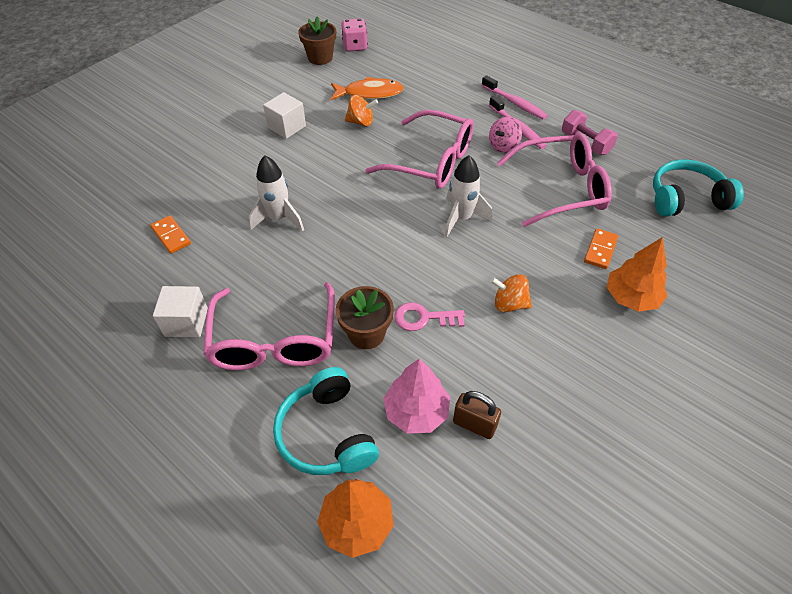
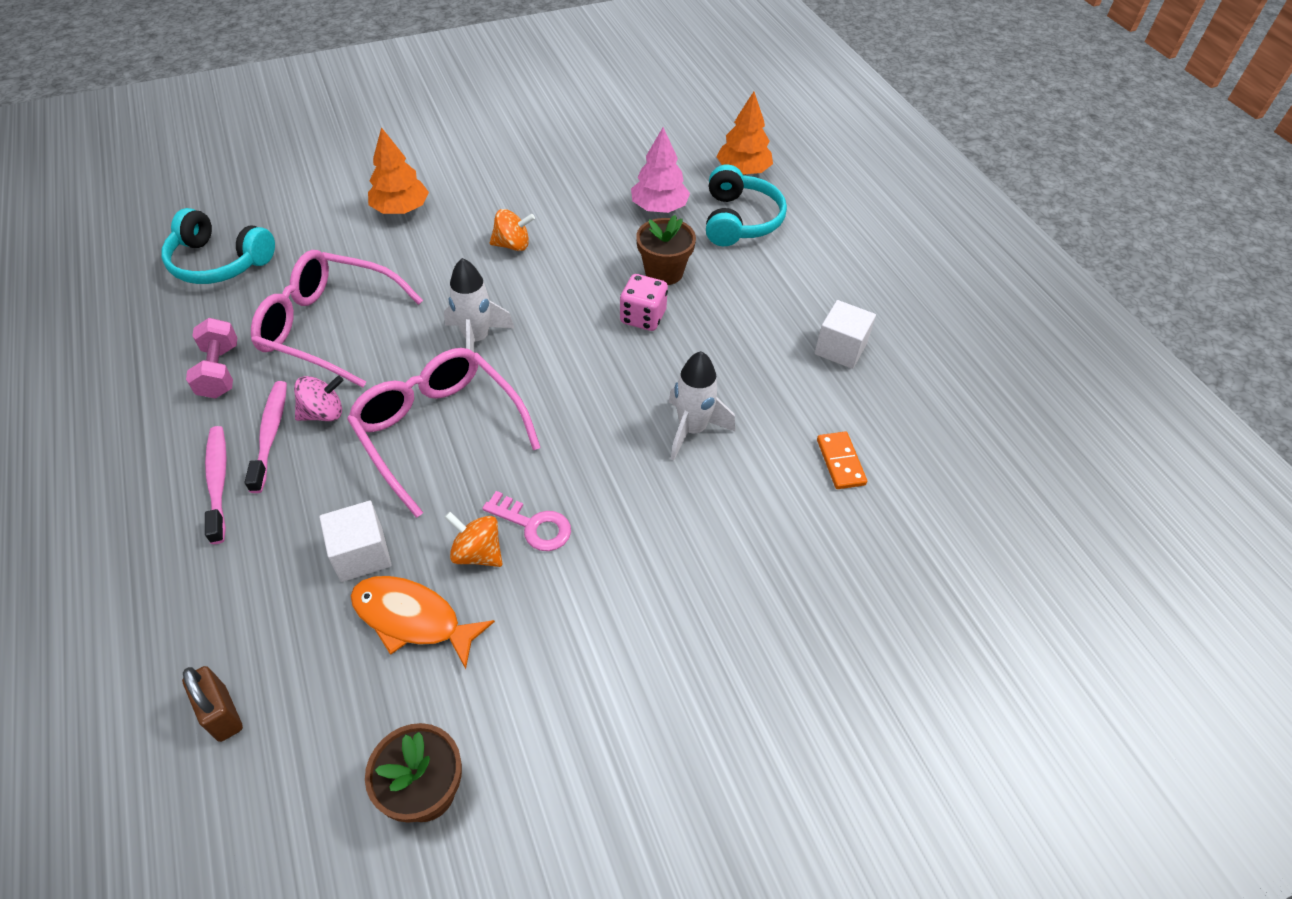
camera: 155 degrees left, 0 degrees up
(274, 341) = (755, 299): pink glasses -> none
(287, 127) = (601, 600): white cube -> white cube (361, 554)
(355, 46) = (326, 799): pink dice -> pink dice (643, 317)
(423, 318) = (601, 264): pink key -> pink key (533, 525)
(474, 424) = (620, 185): brown padlock -> brown padlock (222, 713)
(509, 304) = (513, 245): orange spinning top -> orange spinning top turned 45 degrees counterclockwise
(600, 250) = (375, 253): orange domino -> none

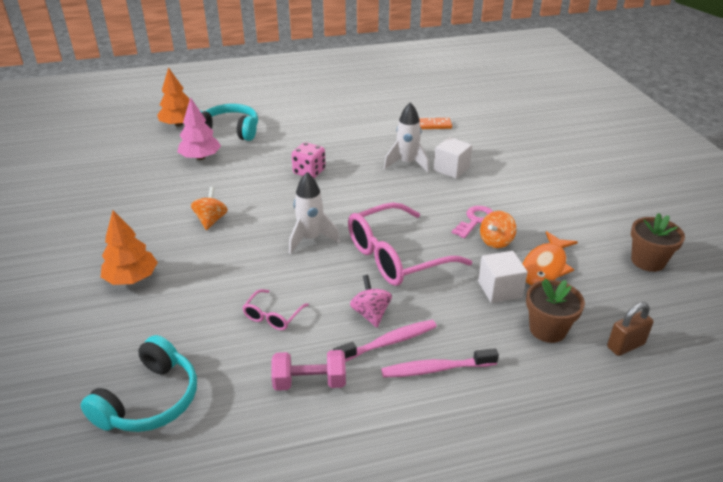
camera: 80 degrees left, 15 degrees down
(270, 434) = (389, 342): pink toothbrush -> pink toothbrush turned 150 degrees clockwise
(328, 327) = (272, 316): pink glasses -> pink glasses, size x0.46
(664, 272) = (269, 161): brown flower pot -> brown flower pot (547, 329)
(840, 349) = (354, 115): white cube -> white cube (451, 169)

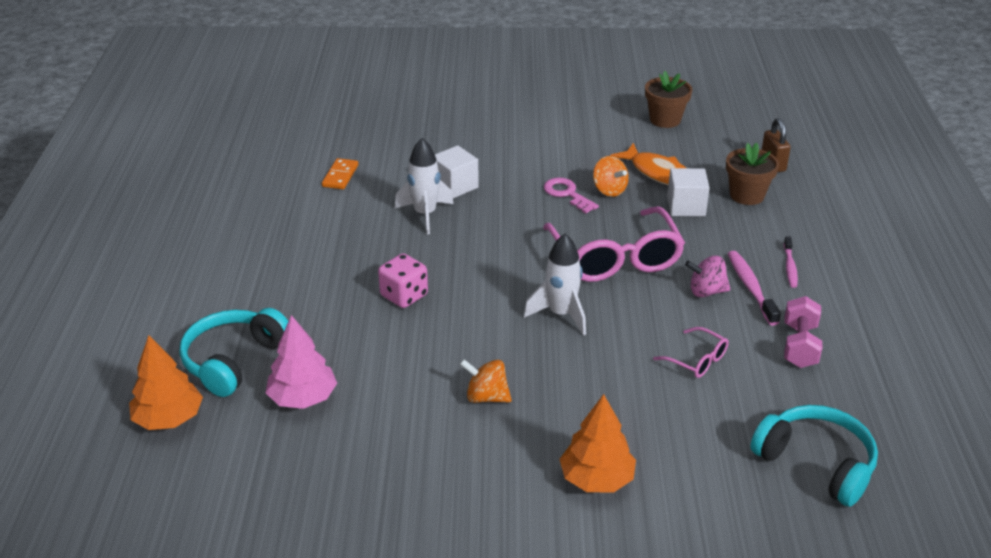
camera: 75 degrees left, 0 degrees up
(435, 369) = (790, 267): pink toothbrush -> pink toothbrush, size x0.66

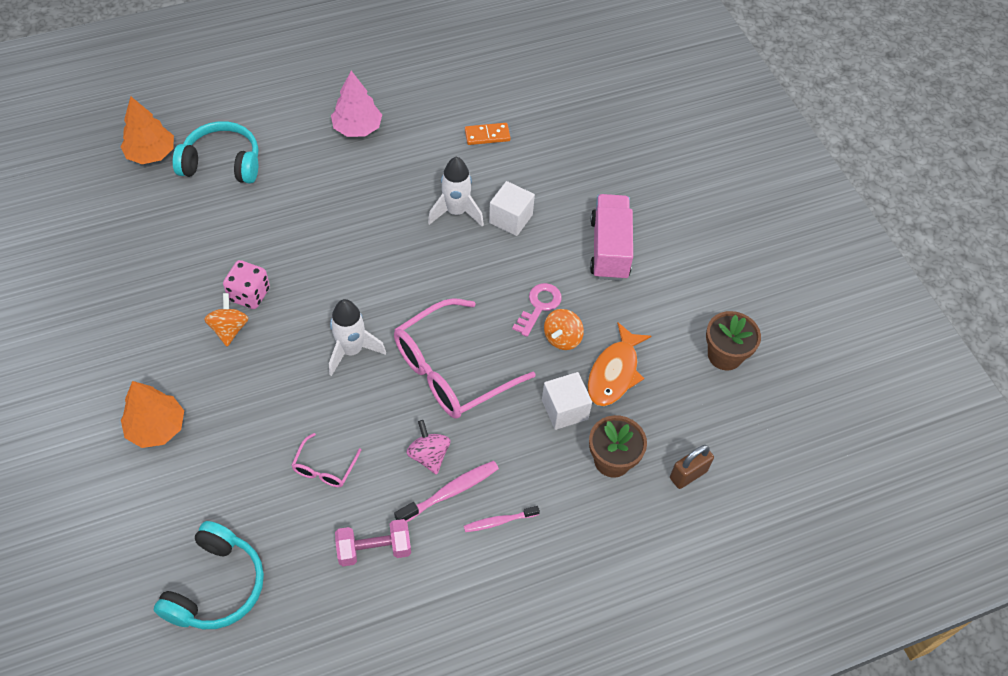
camera: 65 degrees right, 20 degrees up
(303, 398) = (194, 218): pink tree -> pink tree (357, 128)
(404, 296) = (336, 236): pink dice -> pink dice (249, 294)
(524, 144) = (609, 249): none -> pink truck

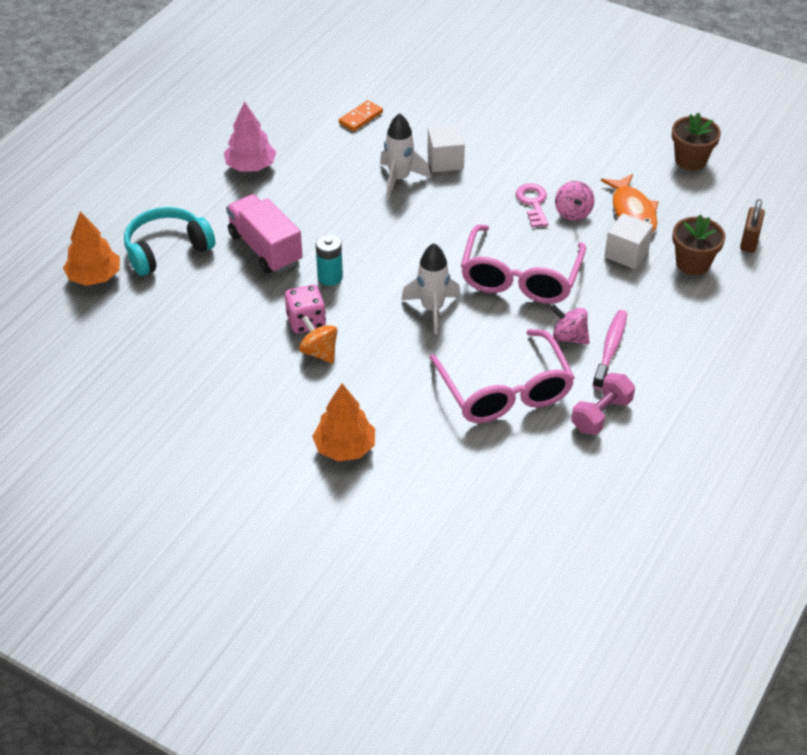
camera: 35 degrees left, 10 degrees down
(216, 586) = (519, 510): turquoise headphones -> none
(308, 267) = (330, 277): none -> turquoise battery
(324, 468) = (505, 391): pink glasses -> pink glasses, size x2.18
(499, 521) = (663, 344): pink toothbrush -> none
(562, 338) = (573, 213): orange spinning top -> pink spinning top
(609, 249) = (539, 141): pink truck -> pink truck (265, 248)

